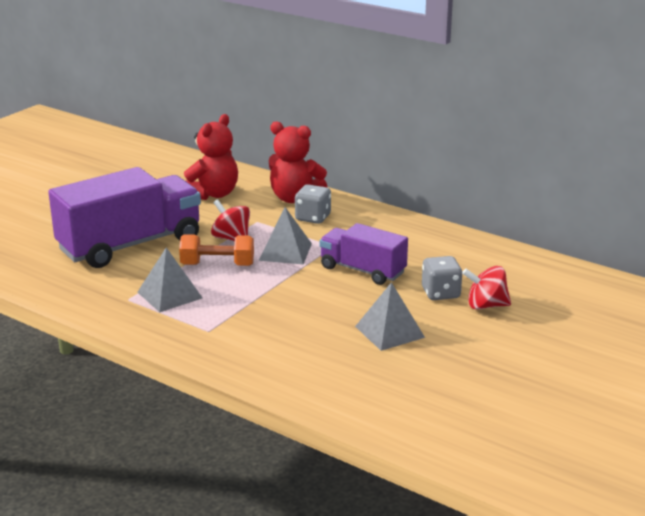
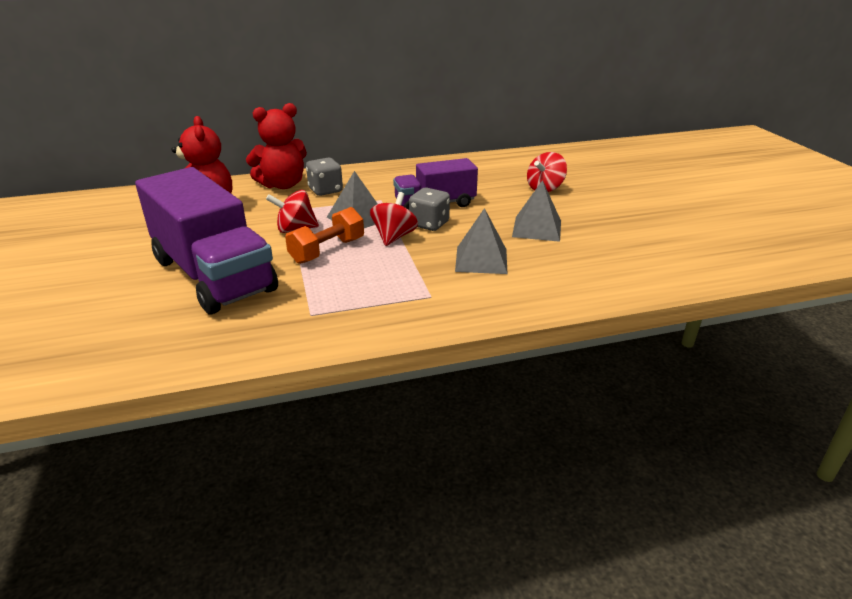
camera: 50 degrees left, 5 degrees up
(130, 245) = (213, 275): purple truck -> purple truck turned 135 degrees clockwise
(169, 295) = (339, 291): grey pyramid -> grey pyramid (481, 260)
(277, 279) = (394, 237): none -> red spinning top
(440, 293) = (508, 194): grey dice -> grey dice (429, 224)

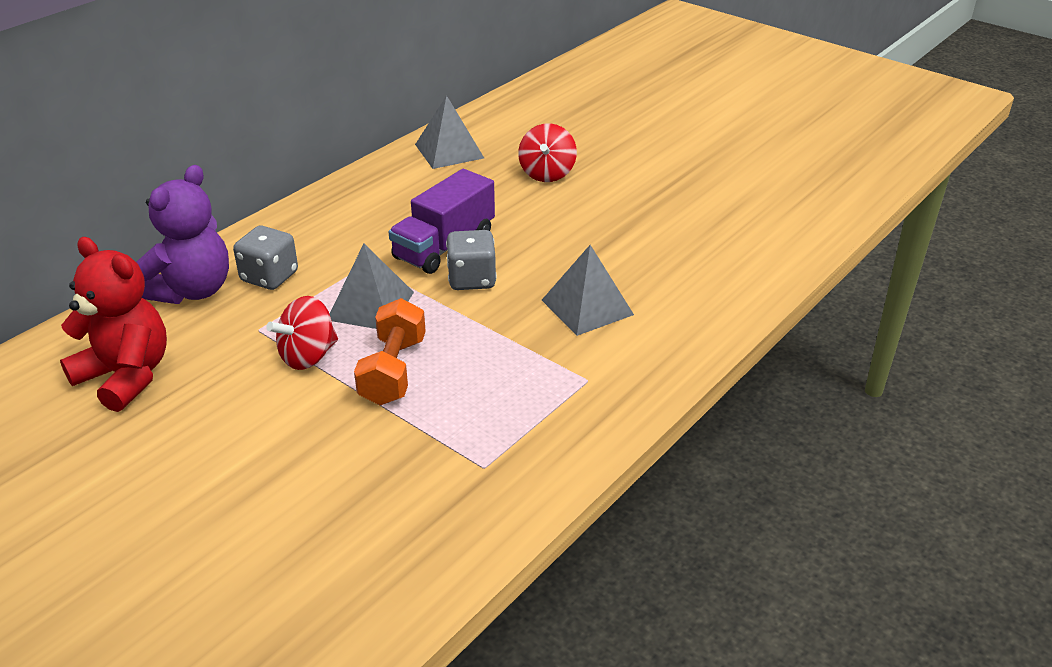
camera: 35 degrees left, 5 degrees up
(213, 275) = (287, 473): purple truck -> none
(282, 185) = (192, 290): red teddy bear -> purple teddy bear
(394, 237) = (451, 316): red spinning top -> none
(537, 228) = (599, 238): grey pyramid -> grey pyramid (449, 151)

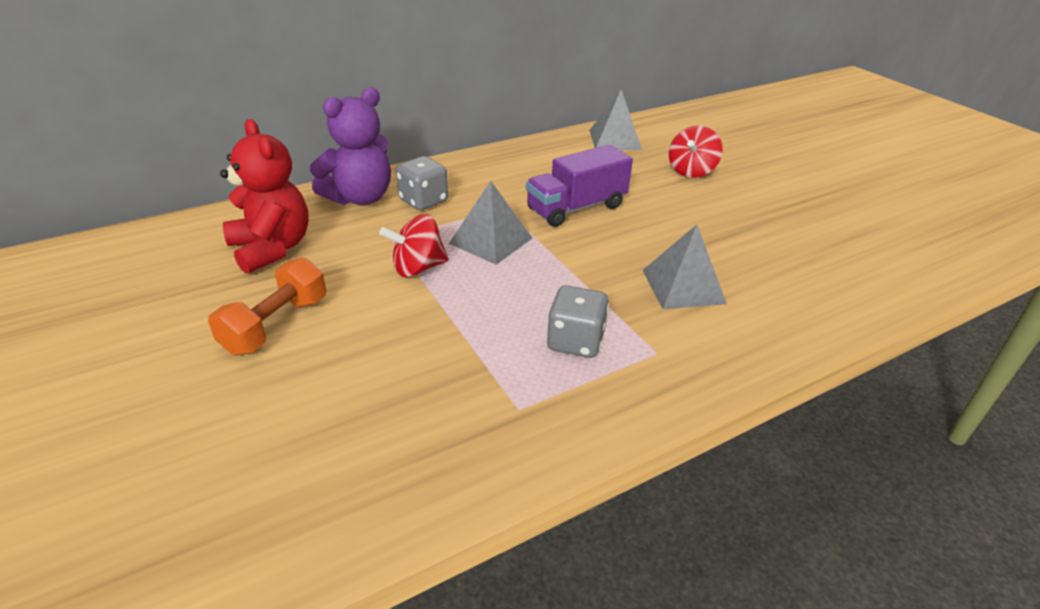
camera: 20 degrees right, 0 degrees up
(393, 371) = (481, 298): orange dumbbell -> orange dumbbell (276, 325)
(472, 279) = (587, 239): grey dice -> grey dice (575, 341)

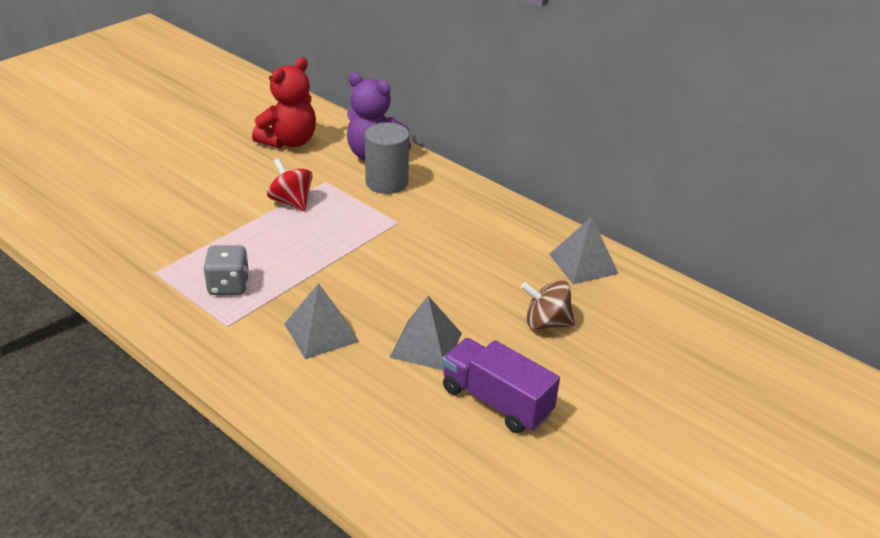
camera: 70 degrees right, 0 degrees up
(276, 325) = (208, 167): orange dumbbell -> none
(423, 201) = (387, 182): grey dice -> grey cylinder
(490, 240) = (344, 225): grey pyramid -> grey pyramid (426, 344)
(576, 208) = (421, 259): purple truck -> purple truck (496, 401)
(691, 171) = (546, 323): red spinning top -> brown spinning top

